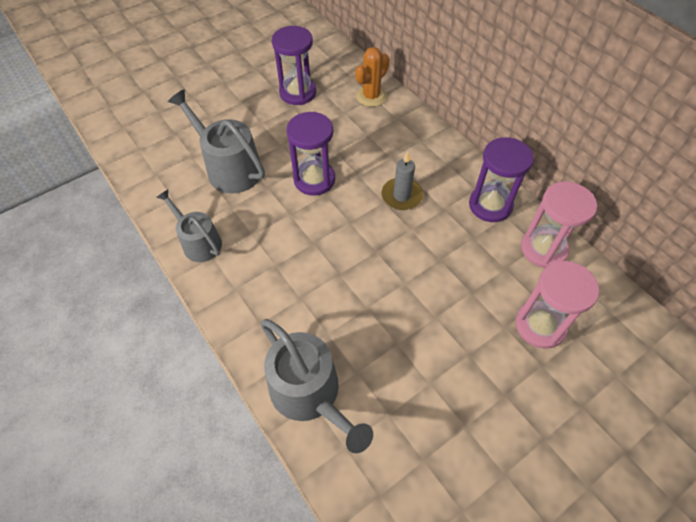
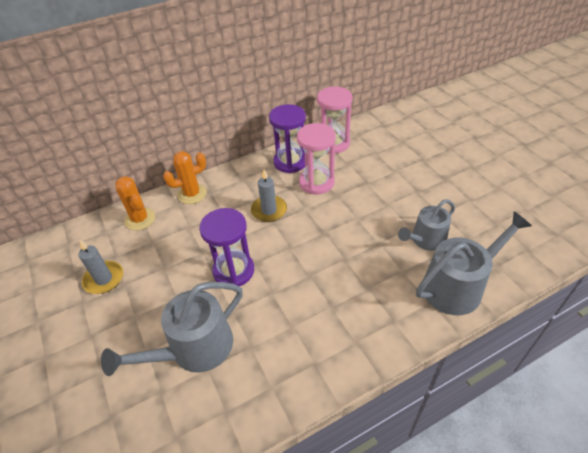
camera: 80 degrees left, 10 degrees down
(199, 242) = (294, 379): grey watering can -> grey watering can (425, 240)
(298, 93) = (104, 279): purple hourglass -> grey candle
(414, 126) = (192, 194): none -> orange cactus
(540, 325) = (394, 155): pink hourglass -> pink hourglass (316, 182)

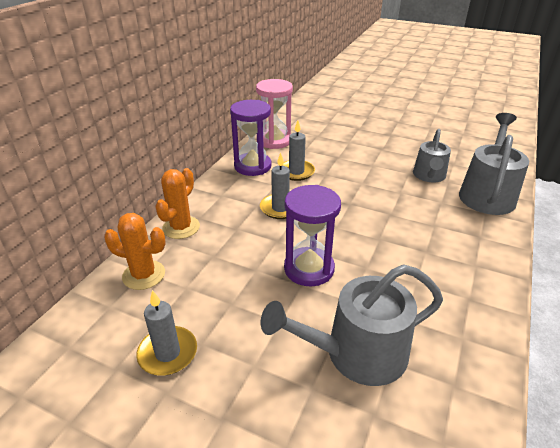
camera: 40 degrees left, 10 degrees down
(194, 349) = (357, 353): grey watering can -> grey watering can turned 60 degrees clockwise
(316, 182) = (296, 172): pink hourglass -> grey candle

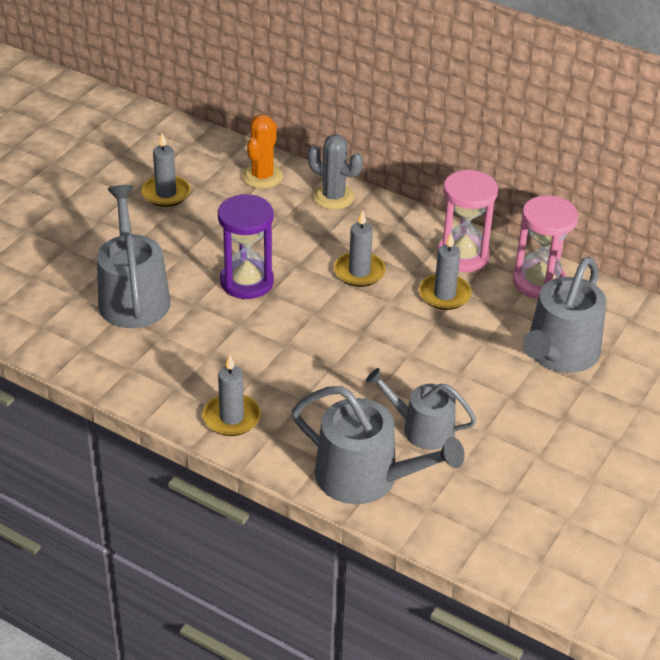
camera: 95 degrees right, 5 degrees up
(181, 227) = (333, 197): orange cactus -> grey cactus
(252, 166) = (463, 256): purple hourglass -> pink hourglass
(337, 135) = (559, 353): none -> grey watering can
(478, 259) = (231, 417): none -> grey candle

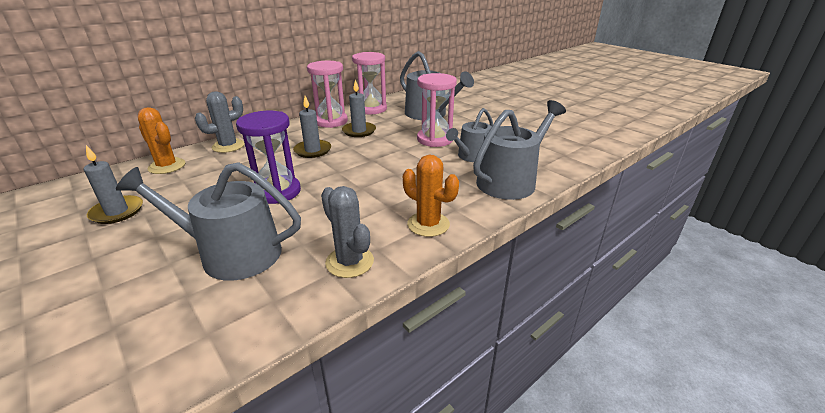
camera: 70 degrees left, 10 degrees down
(148, 376) = (349, 262): none -> grey cactus
(231, 417) = (428, 224): grey candle -> orange cactus
(460, 379) = (435, 139): none -> pink hourglass

